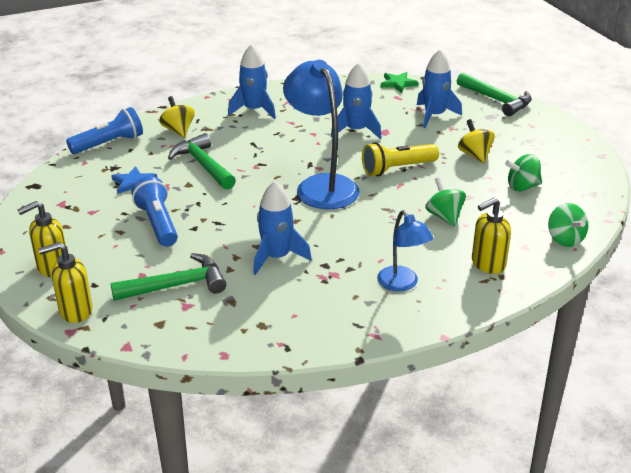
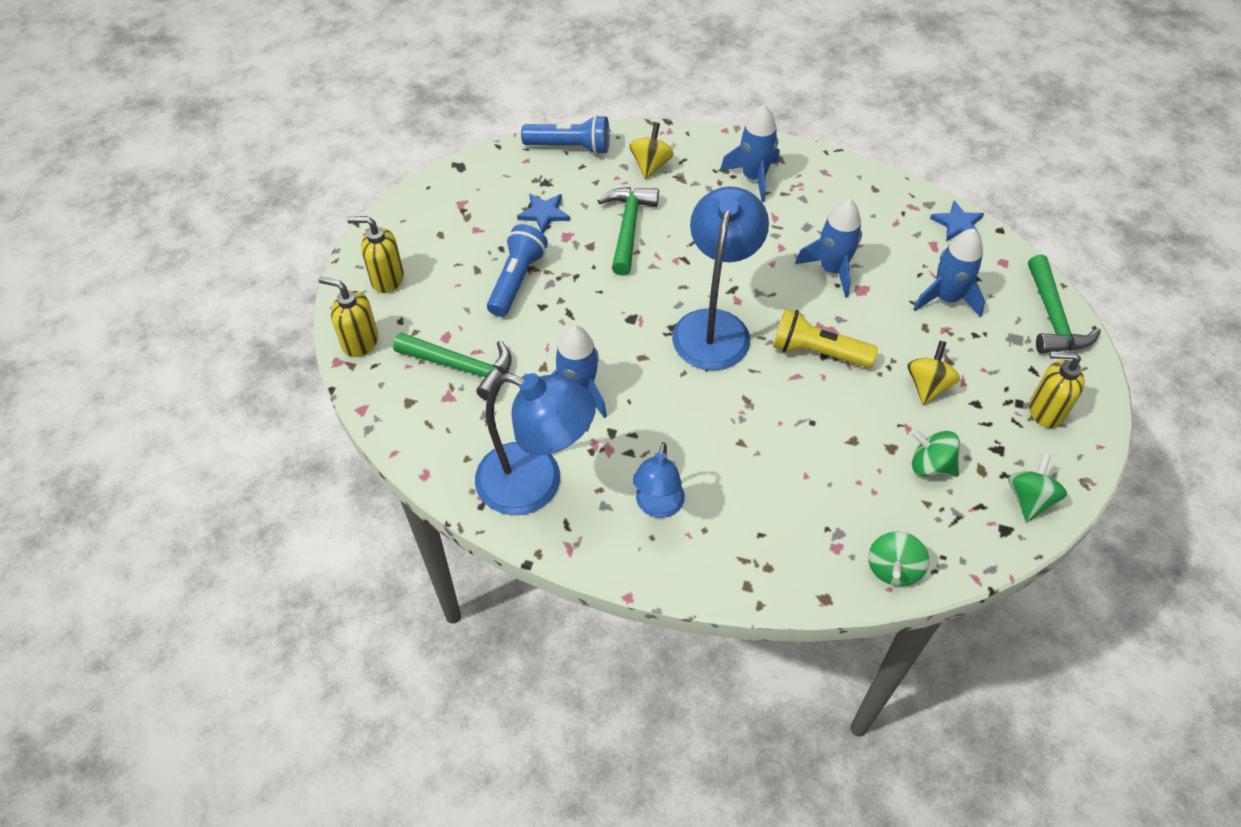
camera: 40 degrees right, 20 degrees up
(310, 316) = (536, 484): none -> blue lamp
(398, 83) = (958, 224): green star -> blue star
(444, 216) = (795, 449): green spinning top -> green spinning top (1029, 499)
(487, 264) = (770, 542): yellow soap dispenser -> yellow soap dispenser (1045, 411)

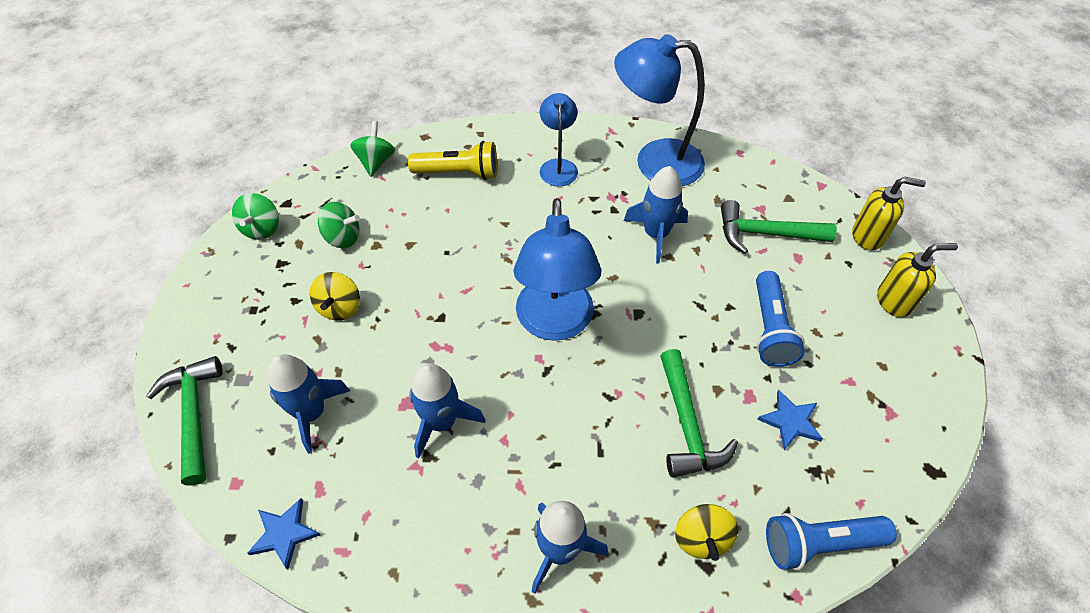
camera: 165 degrees right, 0 degrees up
(817, 352) = (448, 318): yellow flashlight -> yellow flashlight (458, 173)
(1045, 411) = (229, 307): yellow soap dispenser -> none

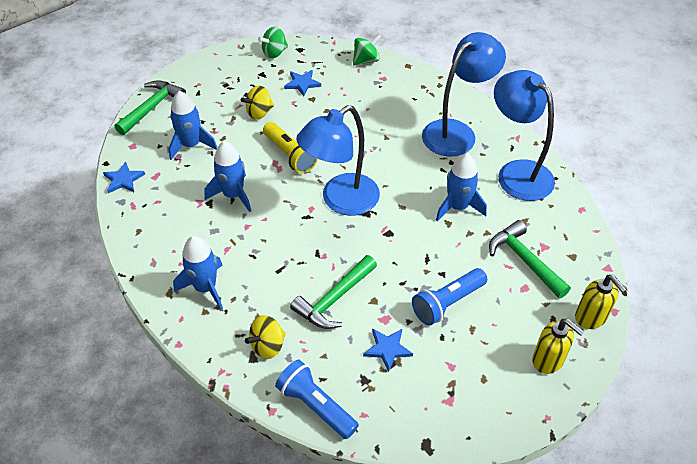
camera: 50 degrees right, 5 degrees down
(343, 237) = (302, 83): green spinning top -> blue star
(458, 173) = (399, 96): yellow flashlight -> yellow flashlight (290, 155)
(558, 166) = (456, 132): blue lamp -> blue lamp, size x1.76

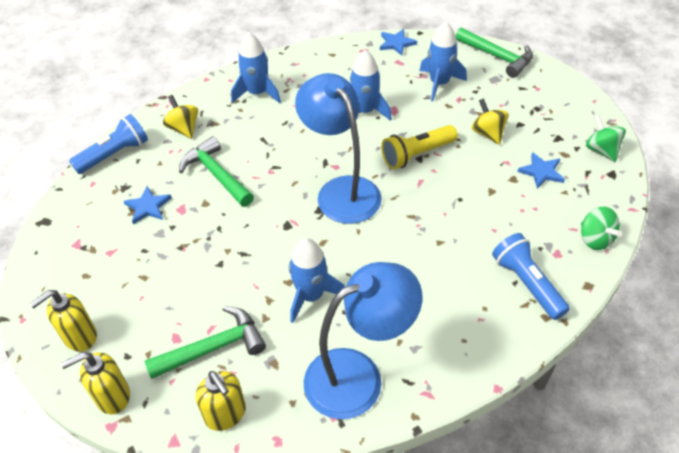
camera: 100 degrees right, 0 degrees up
(447, 303) = (181, 261): blue flashlight -> blue flashlight (527, 283)
(456, 132) = (444, 319): blue lamp -> none
(575, 241) = (226, 414): none -> yellow soap dispenser

